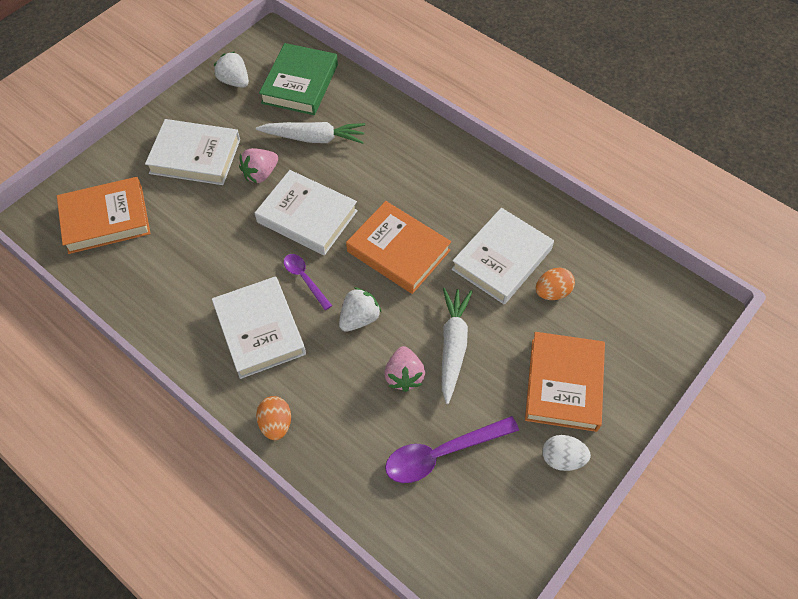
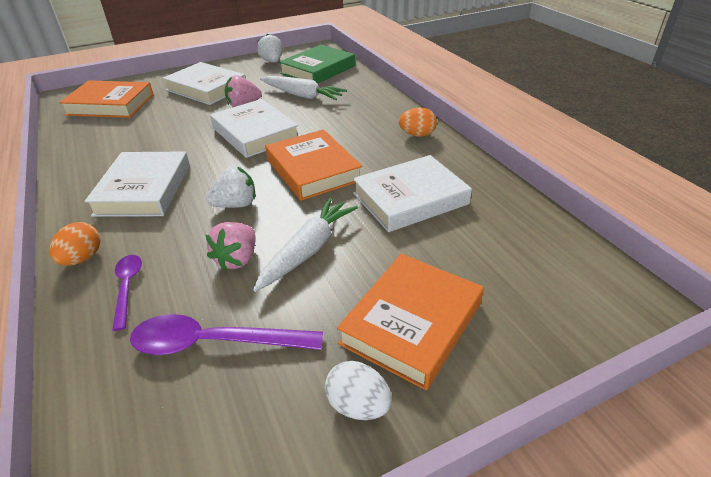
camera: 25 degrees right, 20 degrees down
(304, 279) = (215, 168): purple spoon -> purple spoon (127, 287)
(552, 292) = (450, 237): orange egg -> orange egg (417, 135)

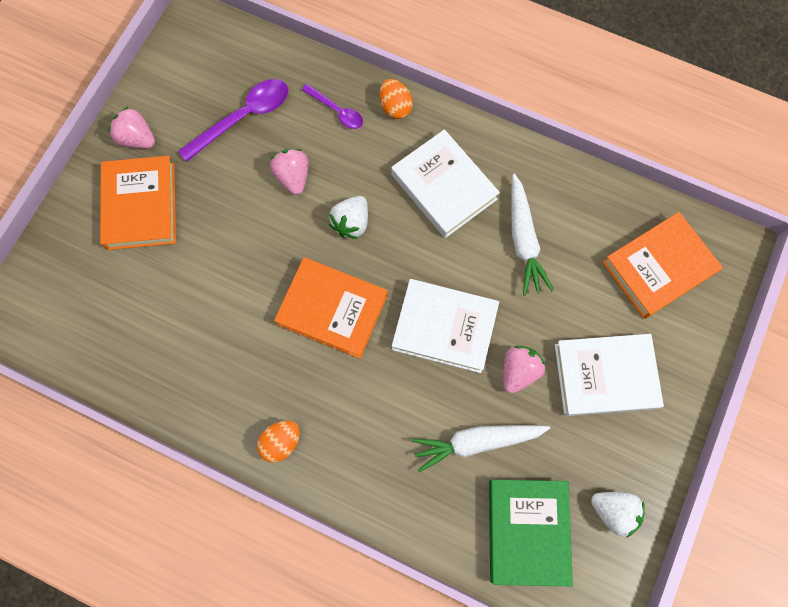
camera: 140 degrees right, 35 degrees up
(308, 250) = (253, 217): white carrot -> white carrot (523, 240)
(358, 405) = (137, 138): white egg -> pink strawberry
(410, 199) = (219, 327): white book -> none

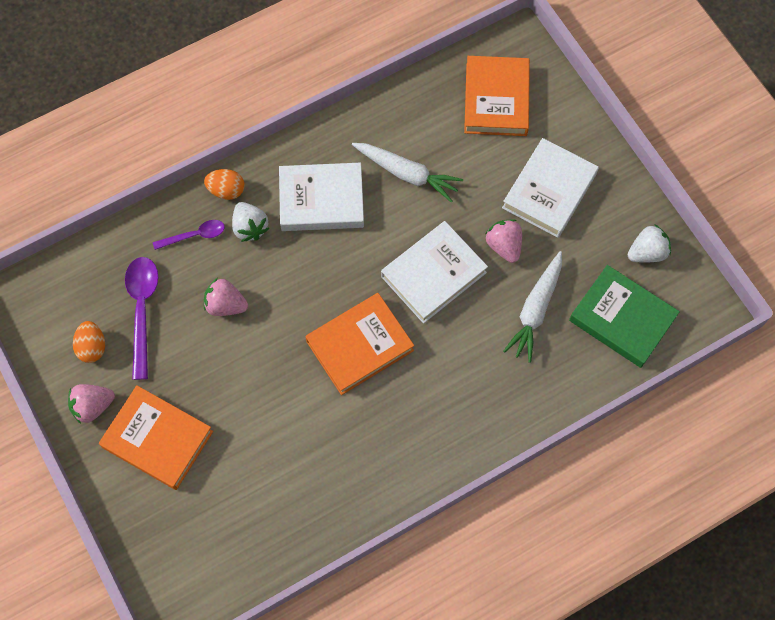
camera: 55 degrees left, 5 degrees down
(281, 442) = (437, 450): orange egg -> orange egg (92, 347)
(351, 223) = (299, 286): white strawberry -> white strawberry (250, 227)

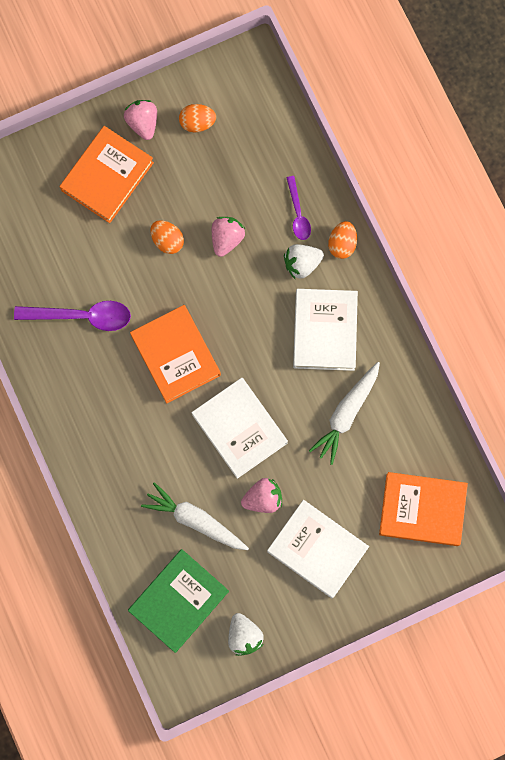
camera: 95 degrees right, 10 degrees up
(142, 310) = (228, 166): purple spoon -> purple spoon (81, 316)
(231, 366) = (167, 240): none -> orange egg

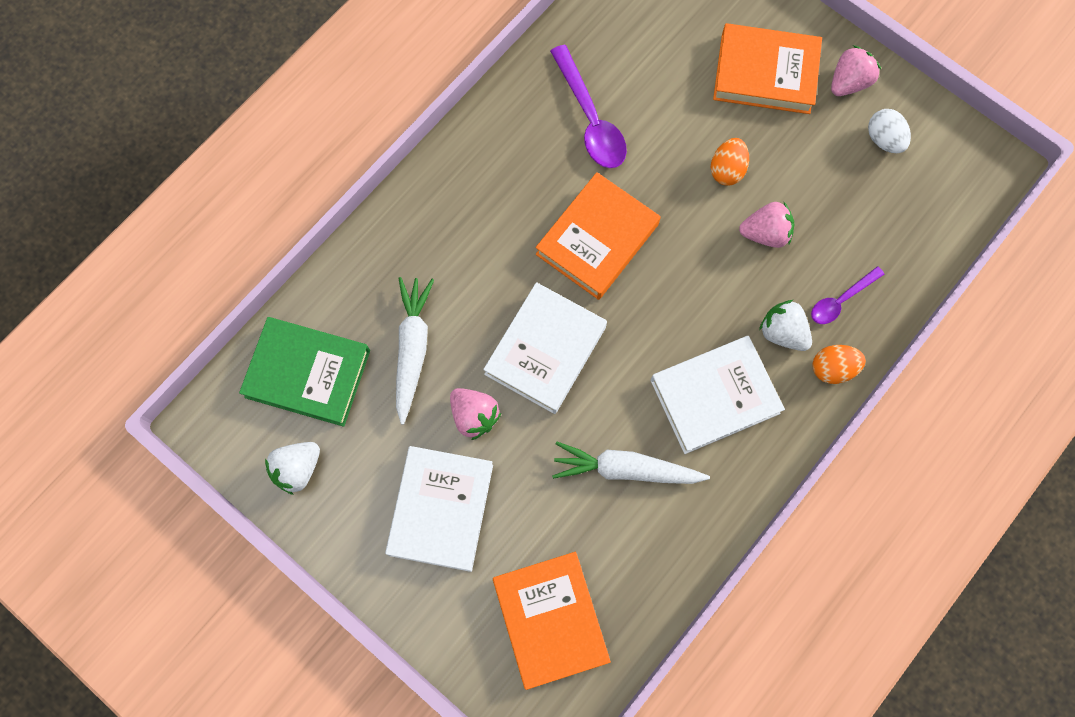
camera: 65 degrees right, 5 degrees down
(197, 123) = (884, 139): orange egg -> white egg

